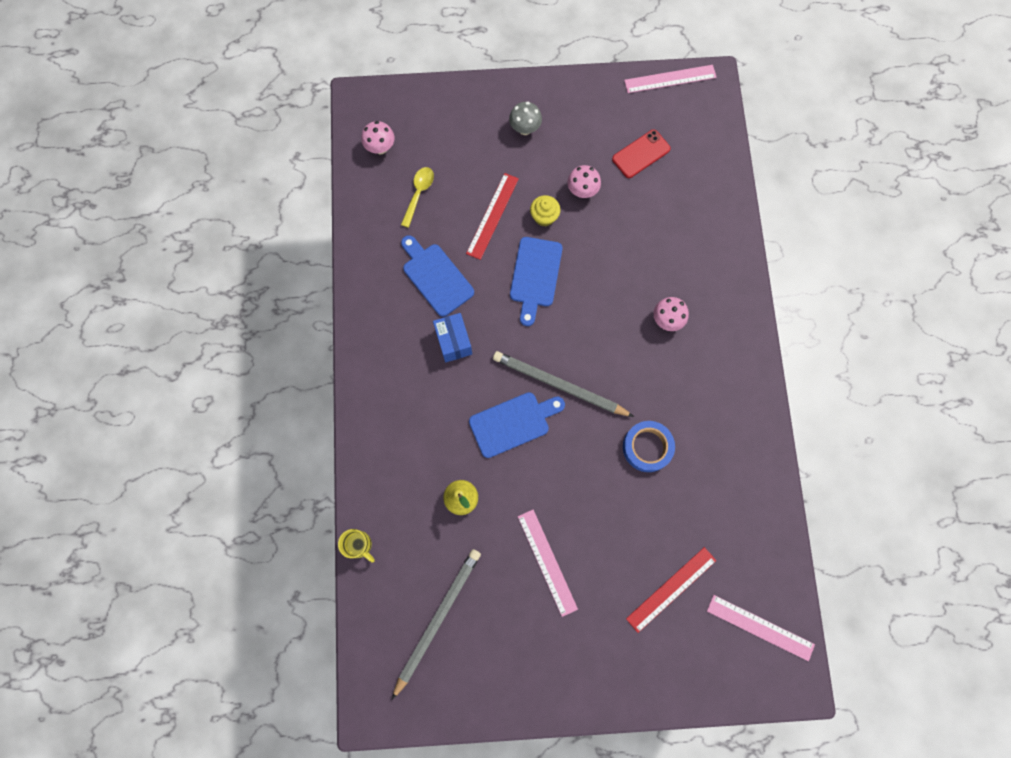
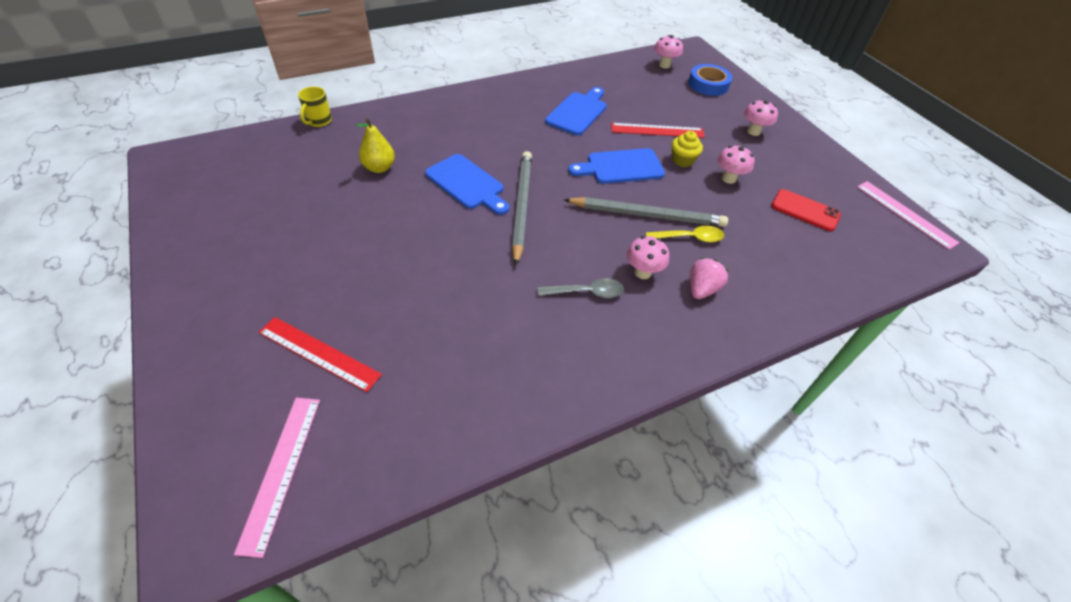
camera: 65 degrees right, 25 degrees down
(418, 194) = (643, 89): yellow spoon -> yellow spoon (689, 238)
(437, 619) = (256, 178): grey pencil -> grey pencil (647, 215)
(453, 342) = (526, 133): blue box -> none
(525, 129) = (753, 131): grey mushroom -> pink mushroom
(547, 562) = (329, 238): pink ruler -> none
(647, 447) = (486, 290): blue tape -> blue tape (708, 84)
(673, 372) = (586, 292): none -> grey spoon
(696, 285) = (701, 289): none -> pink strawberry

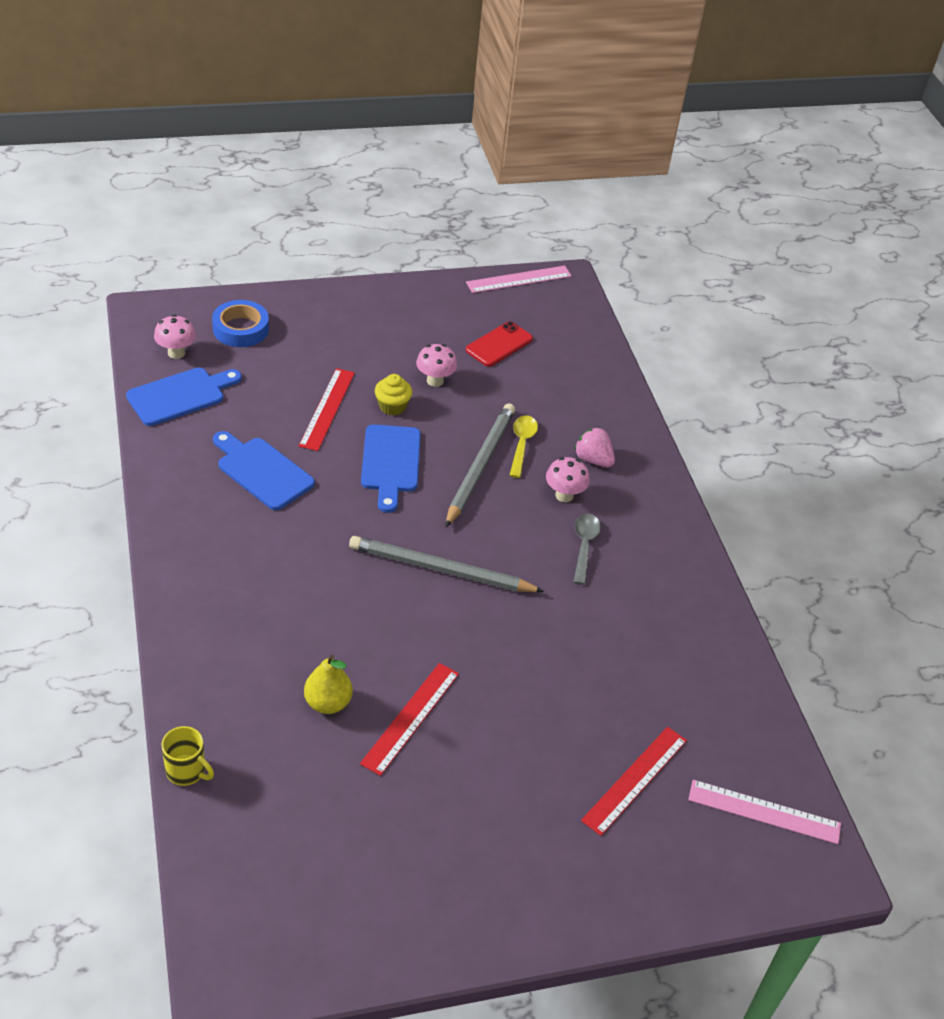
camera: 80 degrees left, 5 degrees down
(371, 208) = (411, 718): none -> red ruler
(467, 184) = (386, 614): blue cutting board -> blue cutting board (180, 395)
(753, 131) = (355, 328): pink mushroom -> none

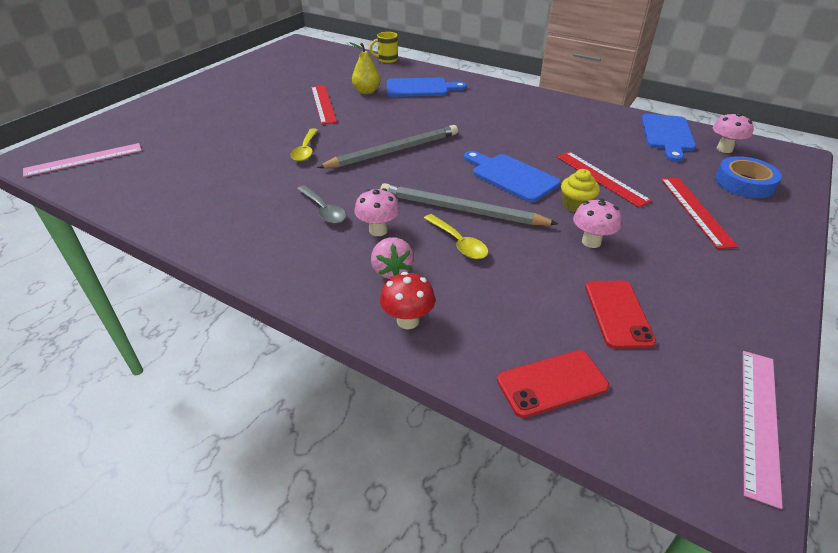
camera: 140 degrees right, 5 degrees down
(262, 471) = (557, 133): blue cutting board -> blue cutting board (420, 88)
(479, 466) = (461, 210): grey pencil -> grey pencil turned 135 degrees clockwise
(521, 639) = (306, 150): none -> yellow spoon
(587, 349) = (552, 383): none -> red phone
(593, 460) = (391, 270): pink strawberry -> pink strawberry turned 75 degrees clockwise
(621, 425) = (408, 321): none -> red mushroom
(635, 780) = (178, 137): red ruler -> red ruler (695, 211)

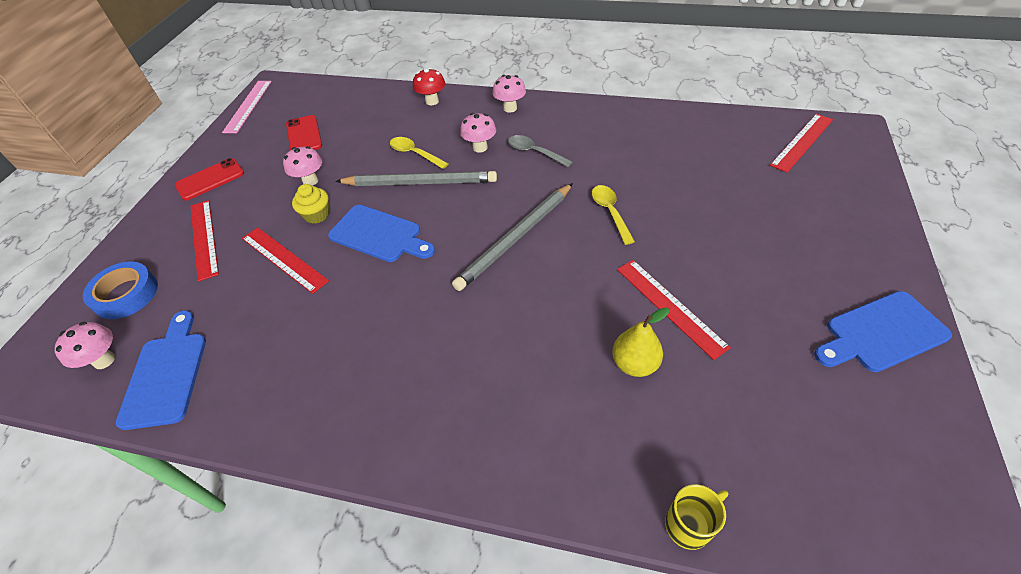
camera: 165 degrees right, 10 degrees up
(84, 160) = (802, 142): pink ruler -> red ruler
(306, 273) = (510, 108): none -> pink mushroom
(391, 270) = (455, 123): pink strawberry -> none
(420, 88) = (555, 406): blue cutting board -> blue cutting board (881, 333)
(552, 383) = (348, 95): red phone -> red phone (210, 179)

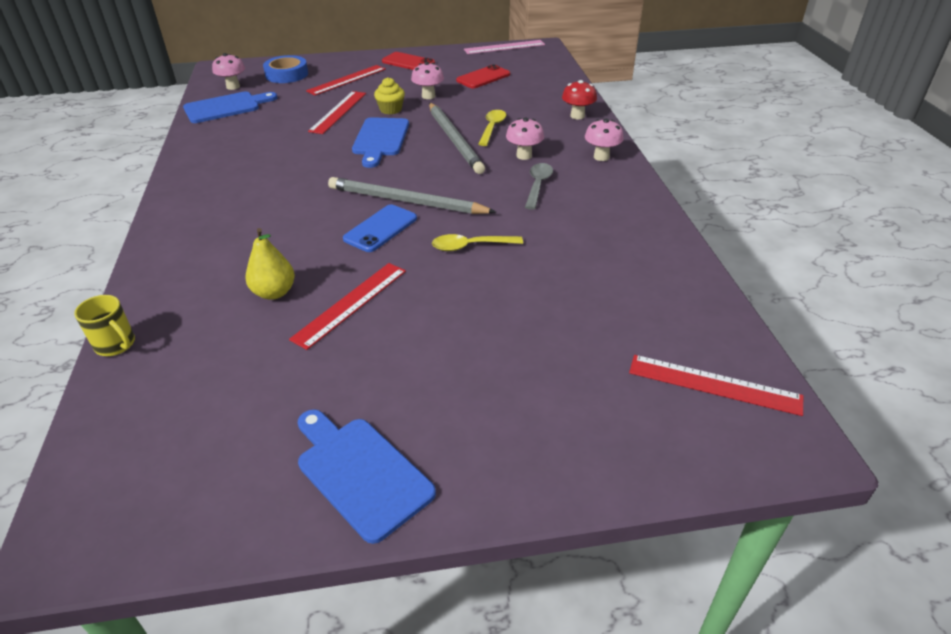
camera: 65 degrees right, 10 degrees down
(555, 265) = (380, 228): none -> blue phone
(610, 212) = (470, 246): yellow spoon -> yellow spoon turned 150 degrees counterclockwise

